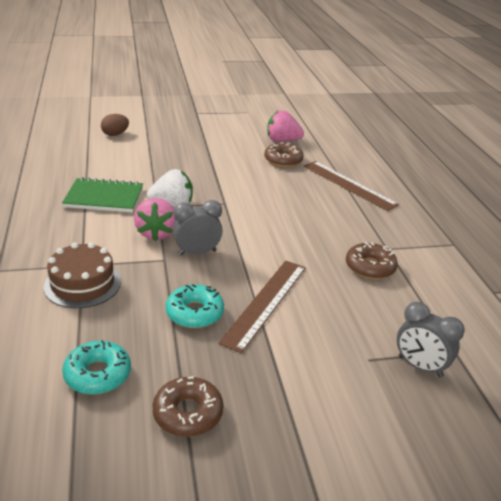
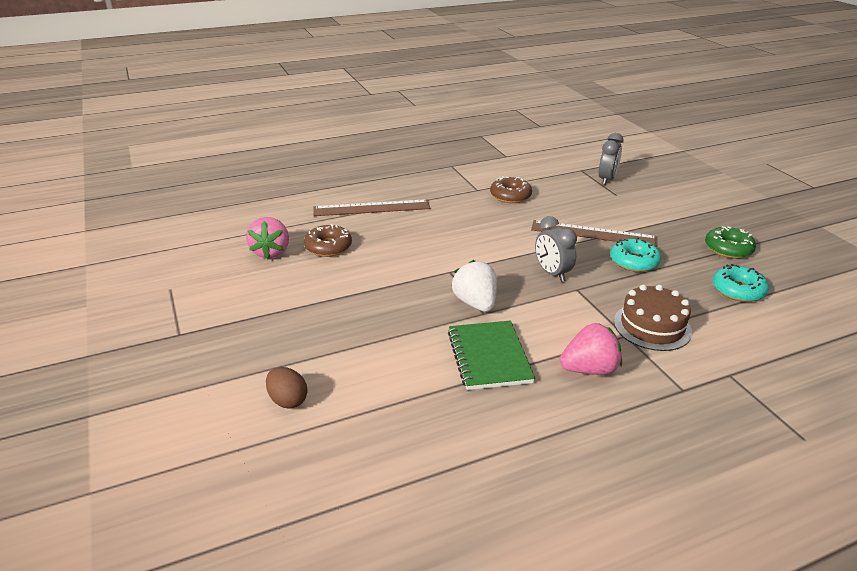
camera: 100 degrees left, 0 degrees up
(156, 233) = (537, 302): pink strawberry -> pink strawberry (589, 369)
(188, 413) = (728, 249): brown donut -> green donut
(348, 185) = (371, 208): brown ruler -> brown ruler turned 45 degrees clockwise

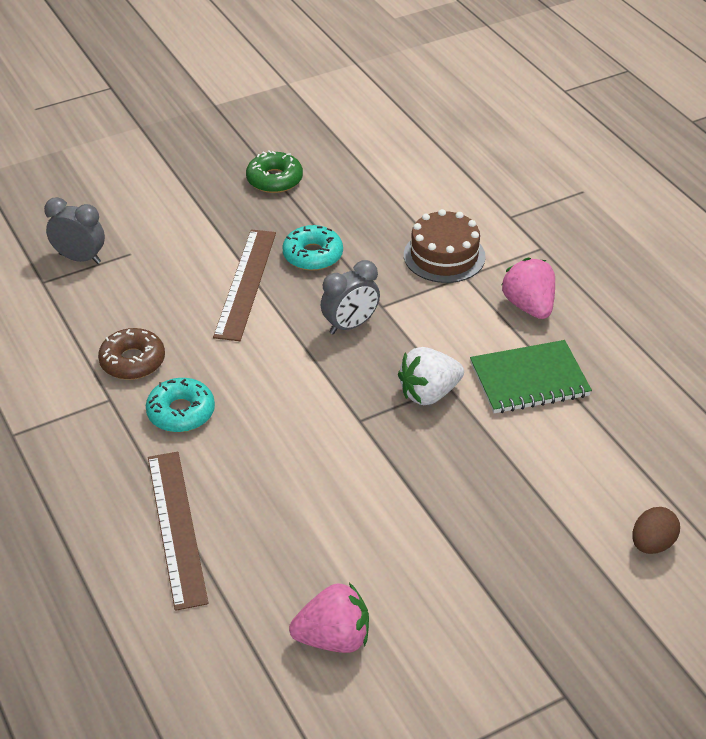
camera: 95 degrees left, 10 degrees up
(328, 247) = (309, 565): brown donut -> none
(738, 290) = (363, 187): turquoise donut -> turquoise donut (181, 412)

